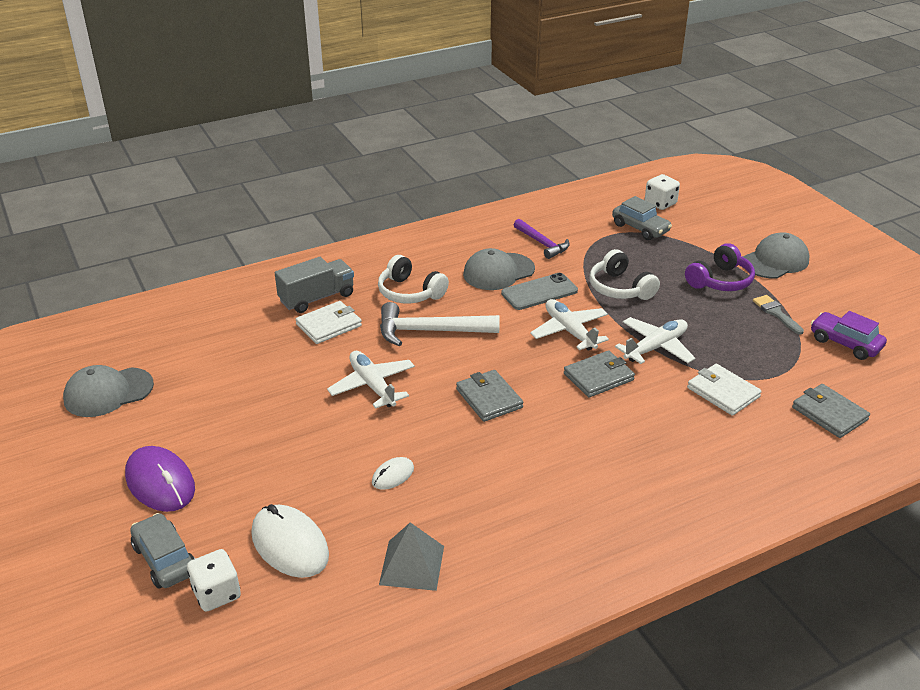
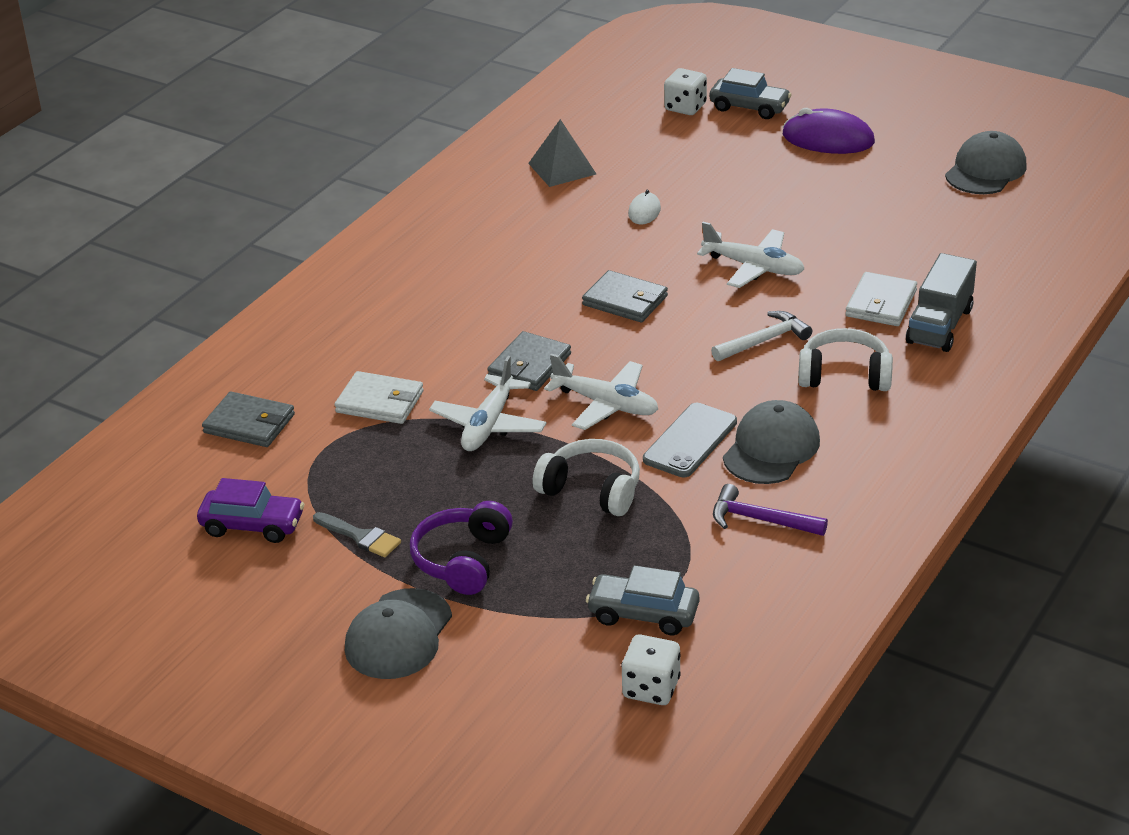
camera: 150 degrees right, 0 degrees up
(290, 544) = (670, 145): white mouse -> none
(429, 331) = (764, 340): white hammer -> white hammer, size x0.64

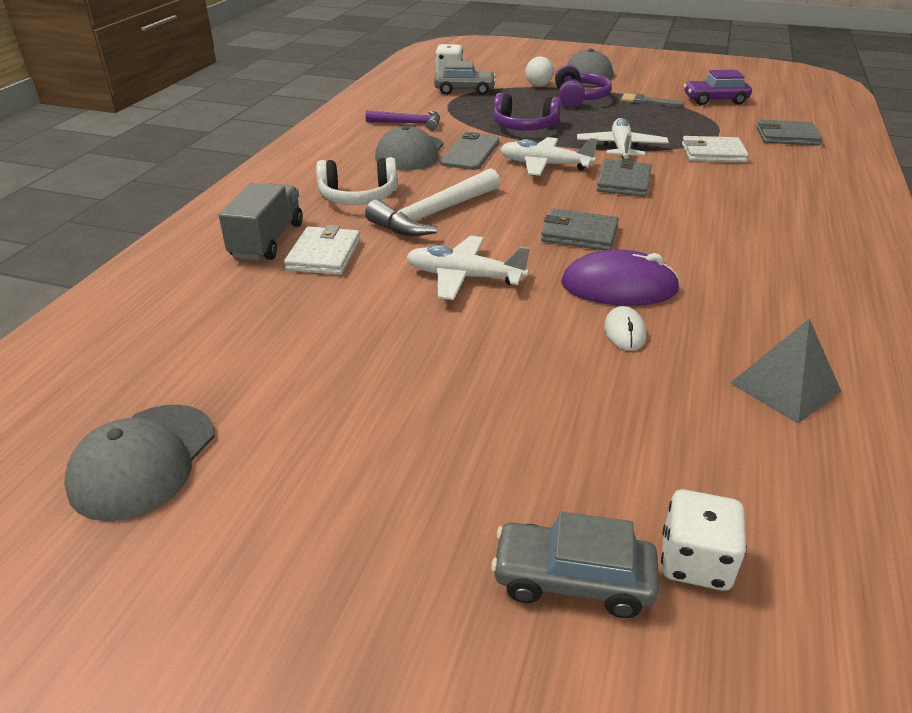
camera: 165 degrees right, 0 degrees up
(506, 614) = (538, 85): none -> white ball
(591, 490) = (524, 127): white headphones -> purple headphones
(764, 340) = (433, 215): white hammer -> white hammer, size x1.56
(828, 139) = (405, 505): purple mouse -> purple mouse (619, 286)

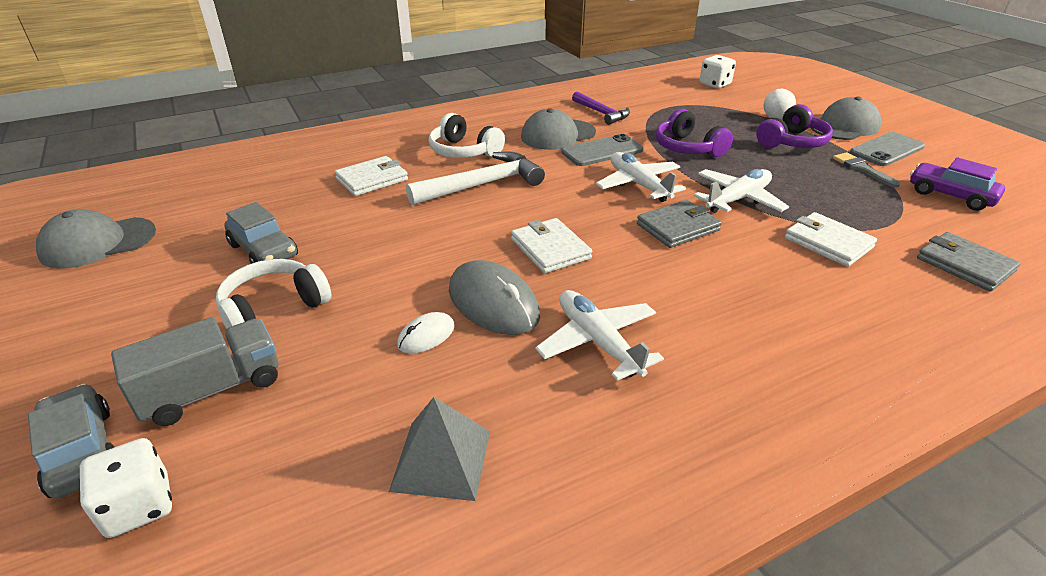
camera: 45 degrees right, 0 degrees up
(267, 240) = (363, 156): grey truck -> grey truck (212, 389)
(433, 215) = (483, 184): white hammer -> white hammer turned 150 degrees clockwise
(464, 90) = (699, 102): grey car -> grey car (264, 250)
(464, 277) = (413, 236): white plane -> white plane (598, 342)
(478, 389) = (274, 309): none -> white headphones
(579, 234) = (550, 249): grey wallet -> white wallet
(619, 286) = (493, 303): purple mouse -> grey mouse
(637, 84) = (887, 150): none -> grey phone

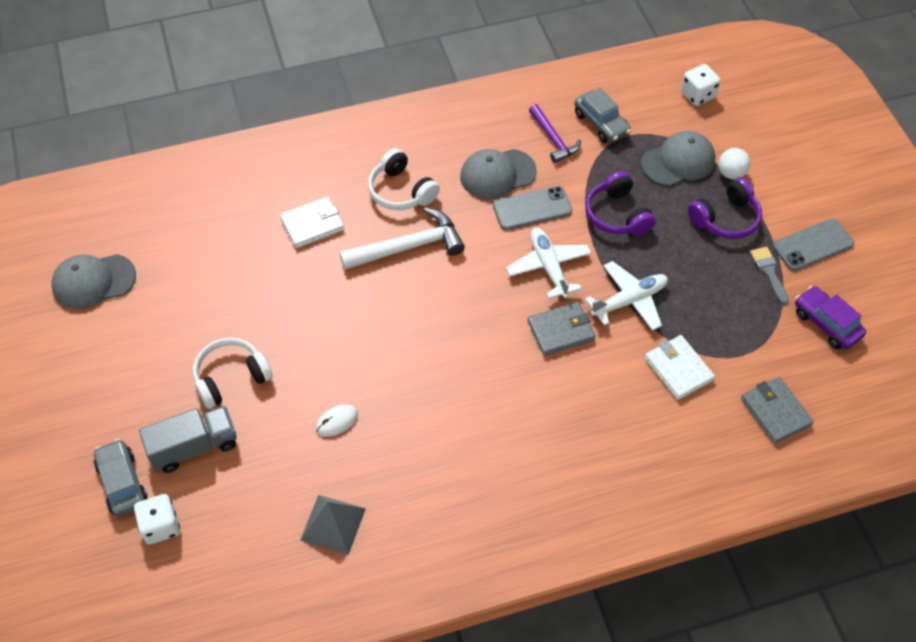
camera: 10 degrees right, 20 degrees up
(264, 250) = (222, 310): grey car -> grey car (601, 123)
(493, 303) = (389, 396): grey mouse -> none
(550, 249) = (447, 342): white wallet -> none
(598, 342) = (455, 446): white plane -> none
(844, 126) = (794, 198): grey cap -> grey cap (678, 161)

